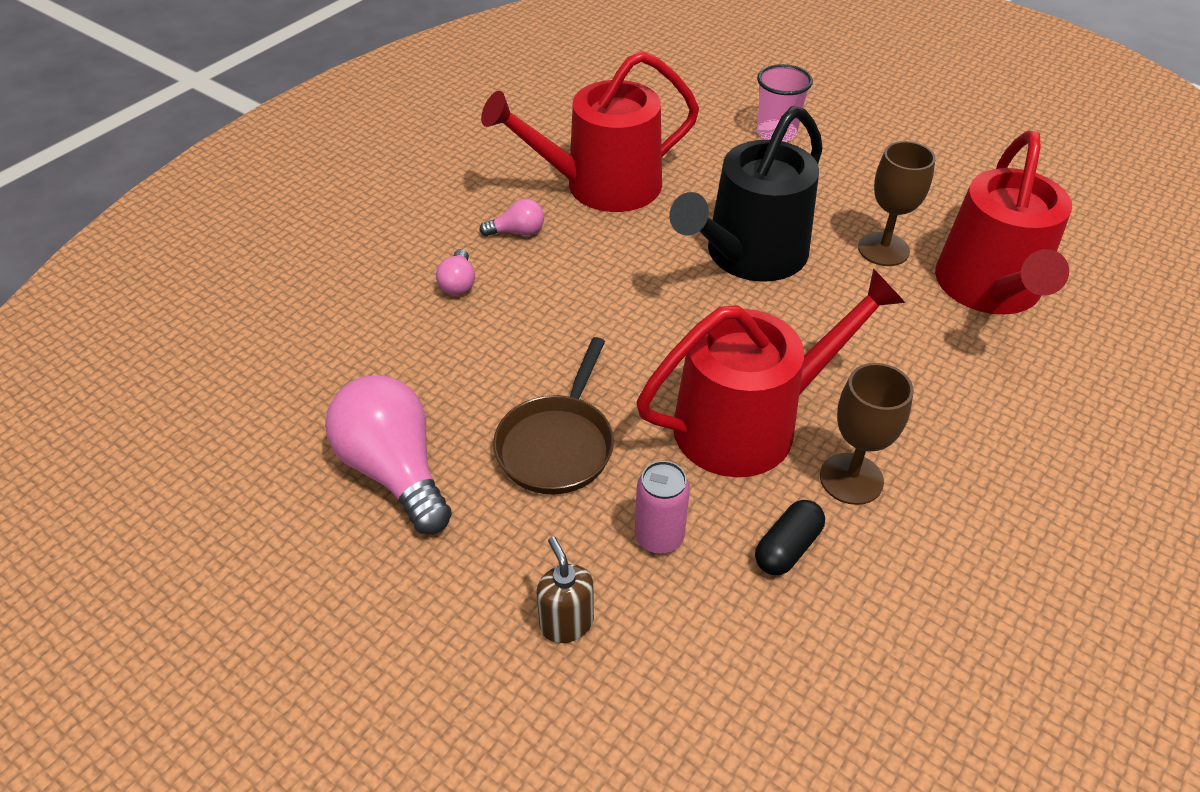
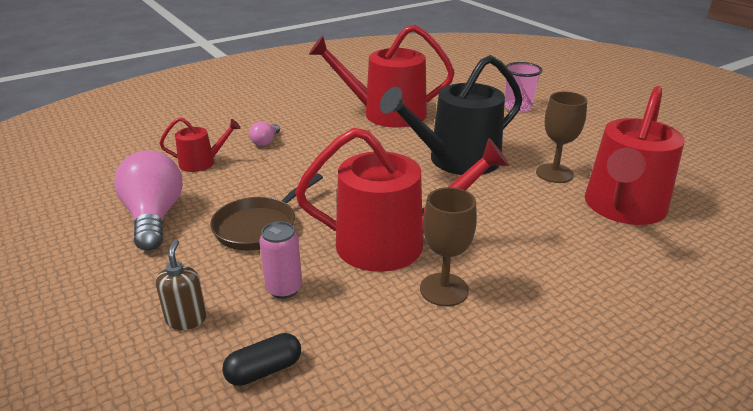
camera: 20 degrees right, 15 degrees down
(389, 349) = (202, 162): none -> red watering can
(517, 232) = (319, 126): pink light bulb -> none
(787, 548) = (368, 317): black capsule -> black capsule (264, 370)

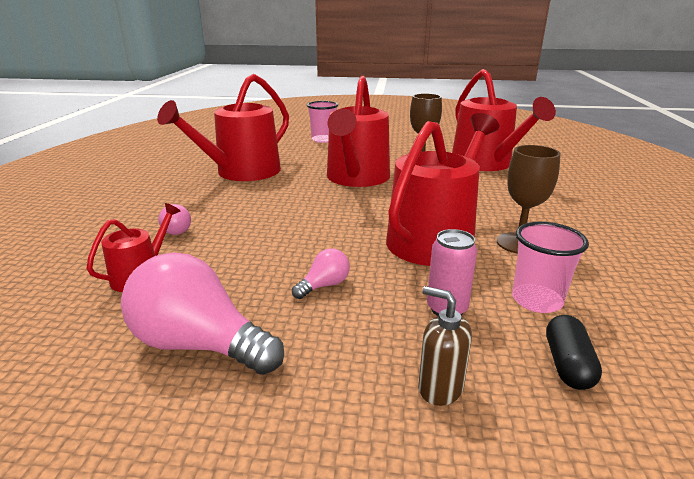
camera: 50 degrees left, 5 degrees down
(259, 226) = (324, 285): brown pan -> pink light bulb
(345, 329) = (536, 300): none -> pink cup
(457, 160) = (356, 178): black watering can -> red watering can

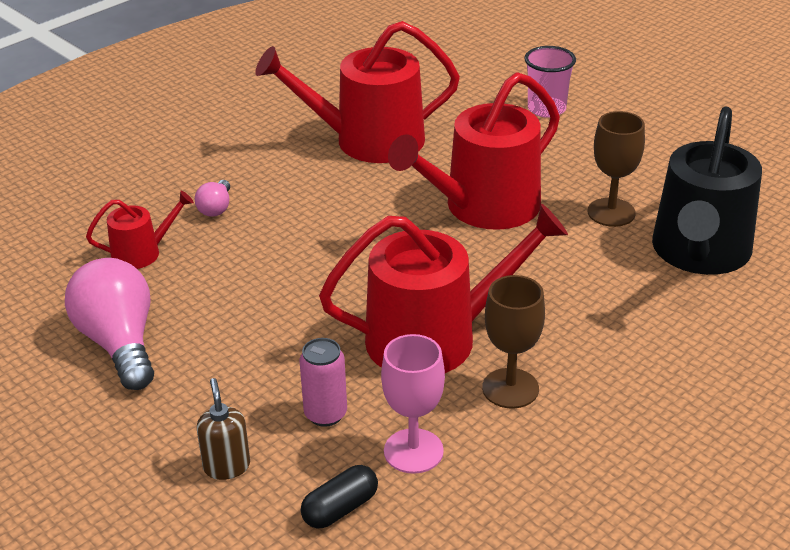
camera: 40 degrees right, 10 degrees up
(324, 285) = (262, 338): pink light bulb -> none
(485, 164) = (699, 253): red watering can -> black watering can
(536, 300) = (413, 451): pink cup -> pink goblet

